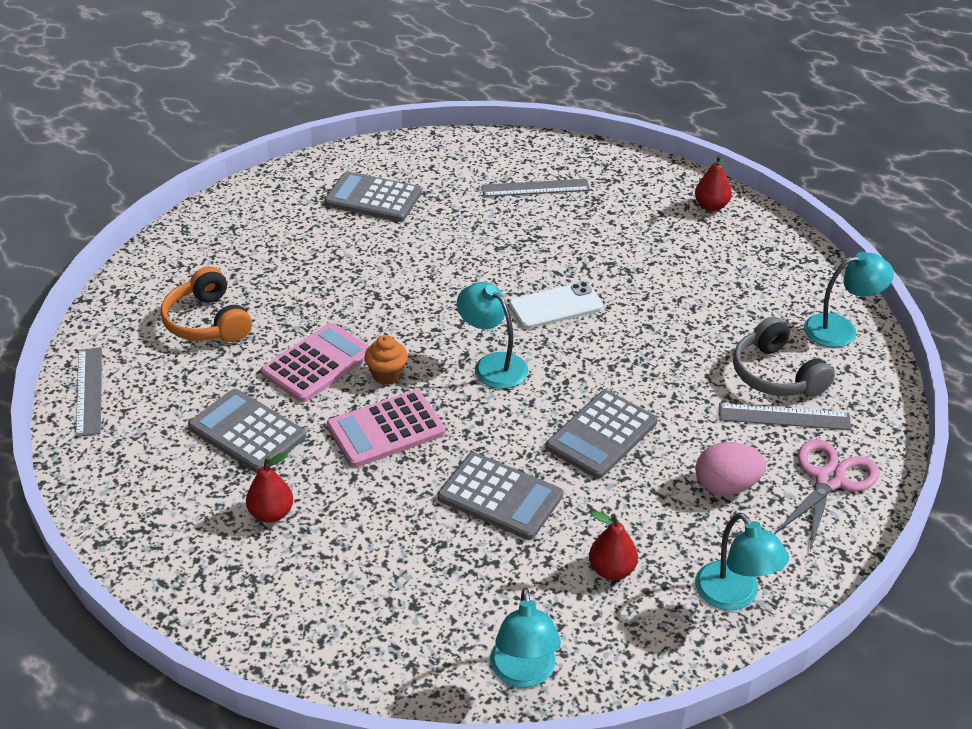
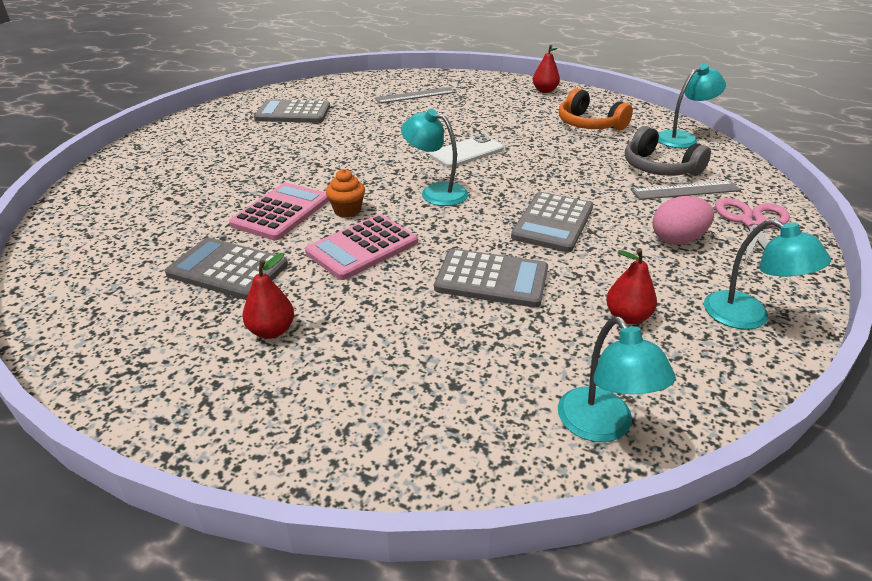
camera: 15 degrees left, 5 degrees down
(89, 391) = (55, 263): grey ruler -> none
(207, 322) = (170, 199): orange headphones -> orange headphones (589, 124)

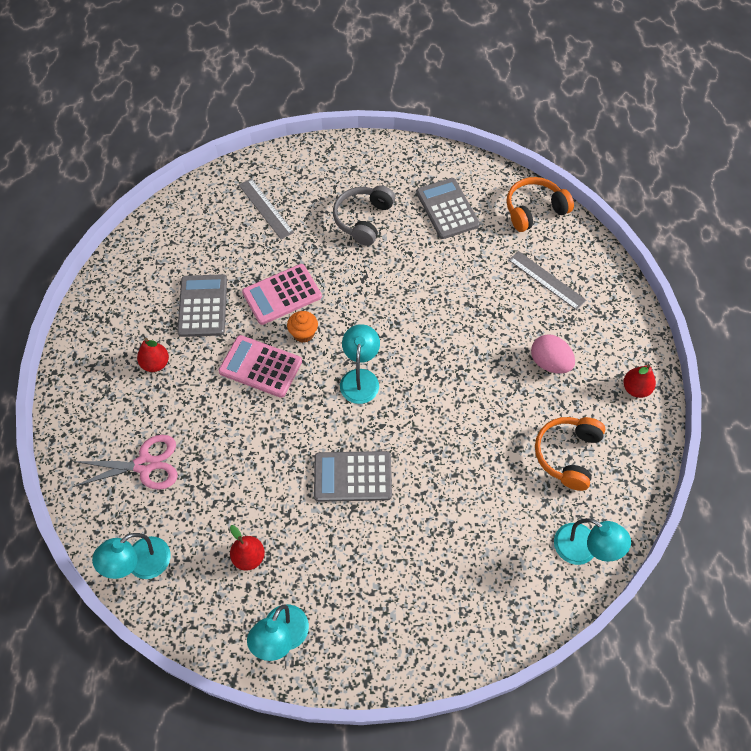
camera: 65 degrees right, 25 degrees up
(281, 212) = (282, 295): pink calculator -> pink calculator turned 150 degrees clockwise
(342, 85) = (534, 210): none -> orange headphones
(467, 152) = (443, 372): white phone -> none
(491, 279) = (257, 460): grey calculator -> none
(659, 168) = (498, 538): grey headphones -> grey headphones (363, 219)
(677, 240) = (369, 574): pink egg -> pink egg (549, 363)
(685, 190) = (462, 568): grey ruler -> grey ruler (266, 208)
(752, 223) = (427, 631): pink scissors -> pink scissors (145, 465)

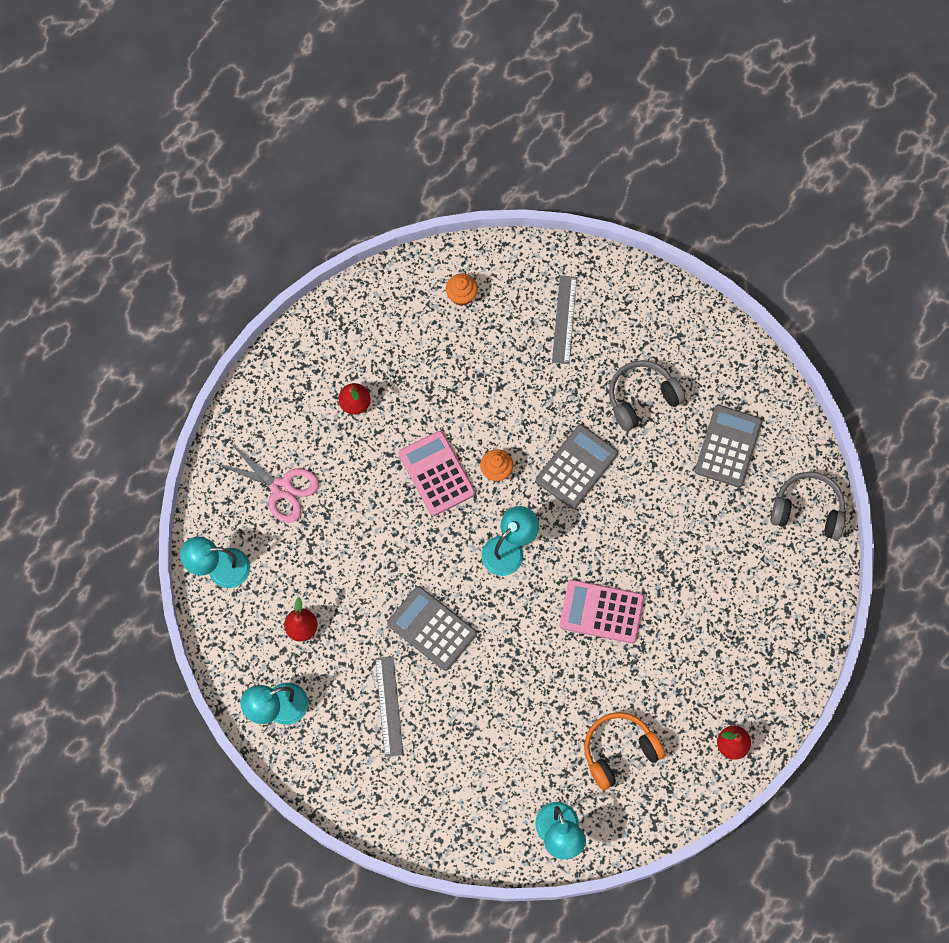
camera: 40 degrees right, 10 degrees up
(178, 241) = (461, 296): none -> orange cupcake
(202, 306) = (433, 378): grey calculator -> grey calculator (576, 467)
(282, 295) = (508, 419): pink calculator -> pink calculator (601, 612)
(534, 210) = (808, 510): orange headphones -> grey headphones
(546, 280) = (752, 587): grey ruler -> grey ruler (389, 706)
(549, 363) = (680, 663): pink egg -> none

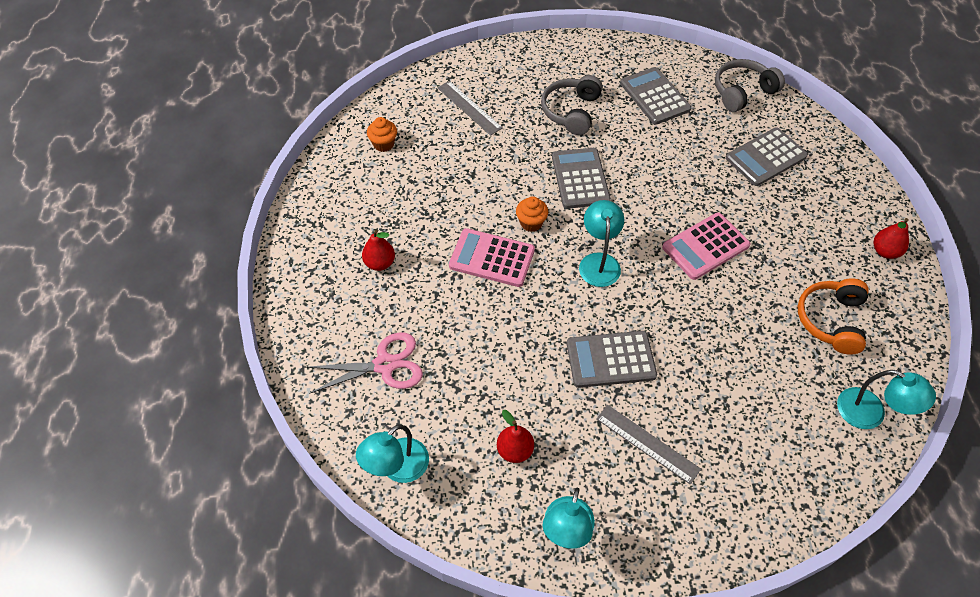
camera: 45 degrees left, 15 degrees down
(746, 585) = (766, 157): none -> grey calculator

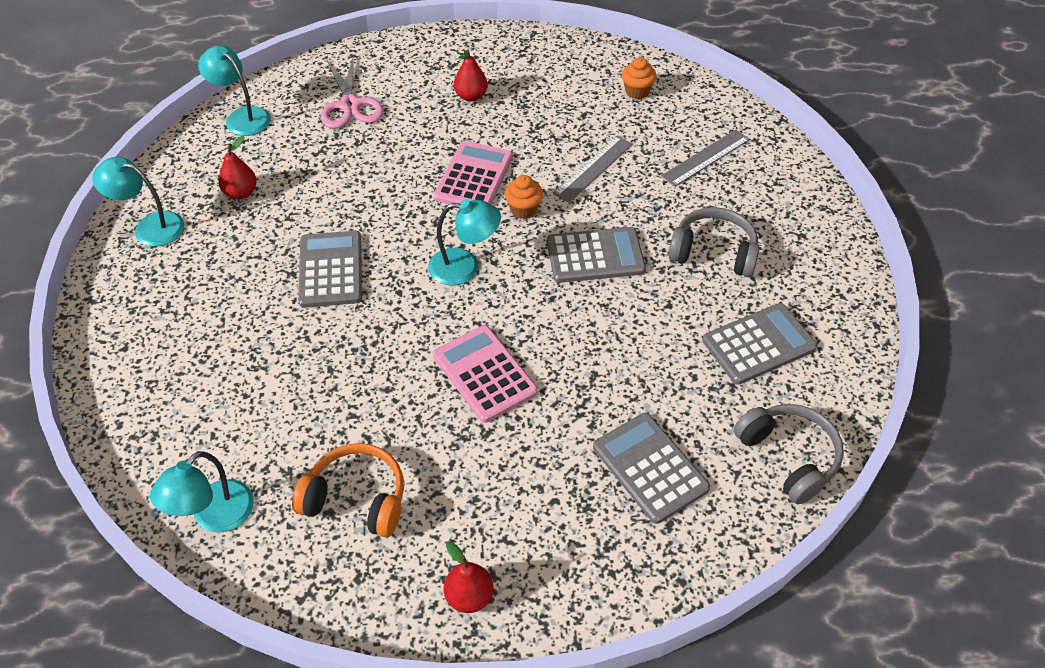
camera: 90 degrees right, 5 degrees down
(647, 444) = (224, 293): grey ruler -> grey ruler (593, 168)

